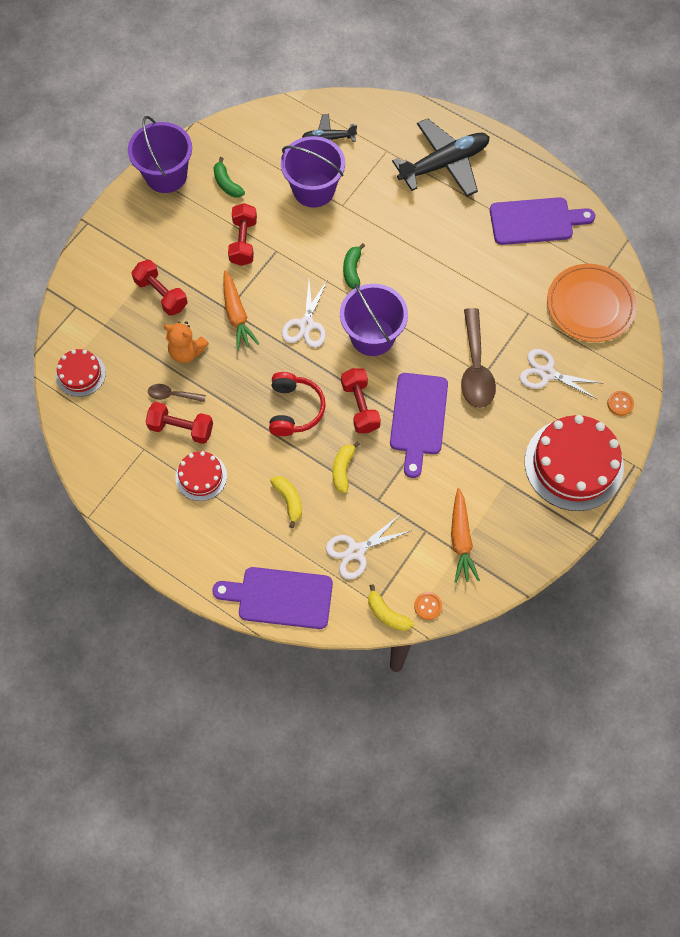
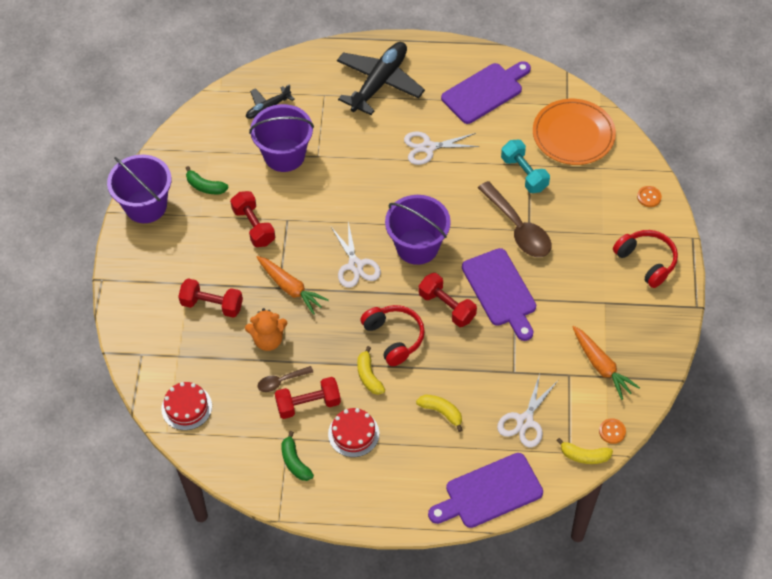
camera: 30 degrees left, 10 degrees down
(343, 469) = (468, 363): yellow banana -> yellow banana (369, 376)
(352, 270) = (363, 203): green banana -> green banana (295, 462)
(517, 319) = (524, 174): none -> turquoise dumbbell
(547, 373) = (577, 203): white scissors -> white scissors (428, 147)
(573, 464) = (646, 261): red cake -> red headphones

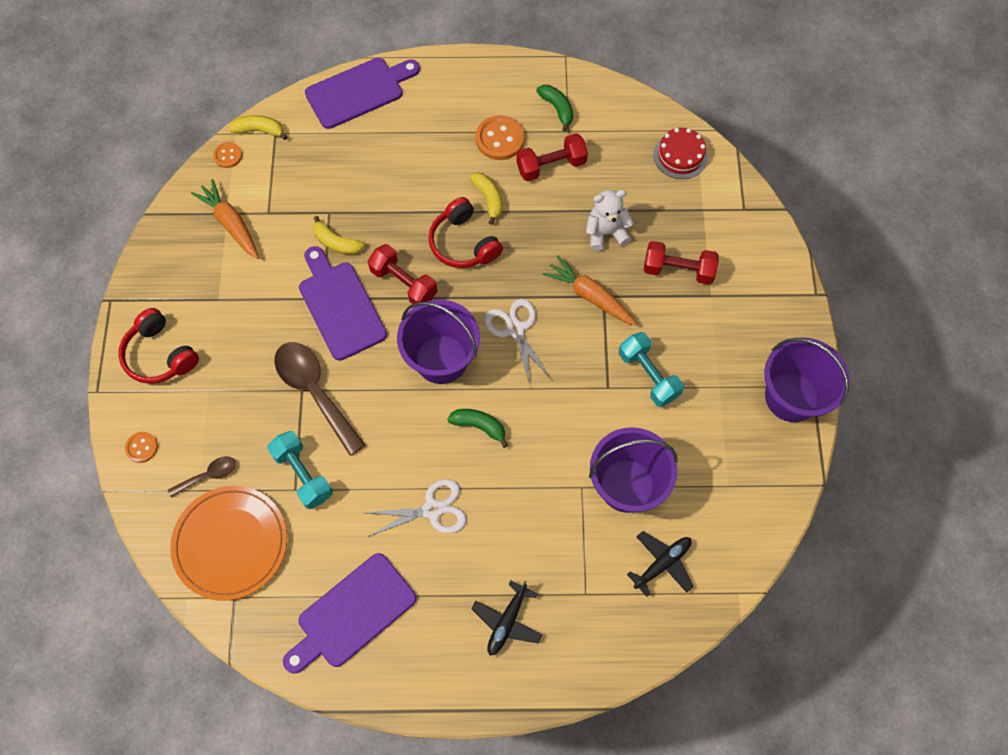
camera: 175 degrees right, 10 degrees up
(205, 186) = (722, 430): green banana -> green banana (479, 426)
(253, 226) = (648, 375): red dumbbell -> turquoise dumbbell
(268, 340) = (606, 233): orange teddy bear -> white teddy bear
(281, 381) = (584, 188): brown spoon -> brown spoon (208, 475)
(353, 433) = (500, 139): red cake -> orange button
(379, 83) = (507, 621): black plane -> black plane, size x0.53
(441, 412) = (408, 165): yellow banana -> yellow banana (337, 243)
(525, 421) = (319, 161): white scissors -> none

